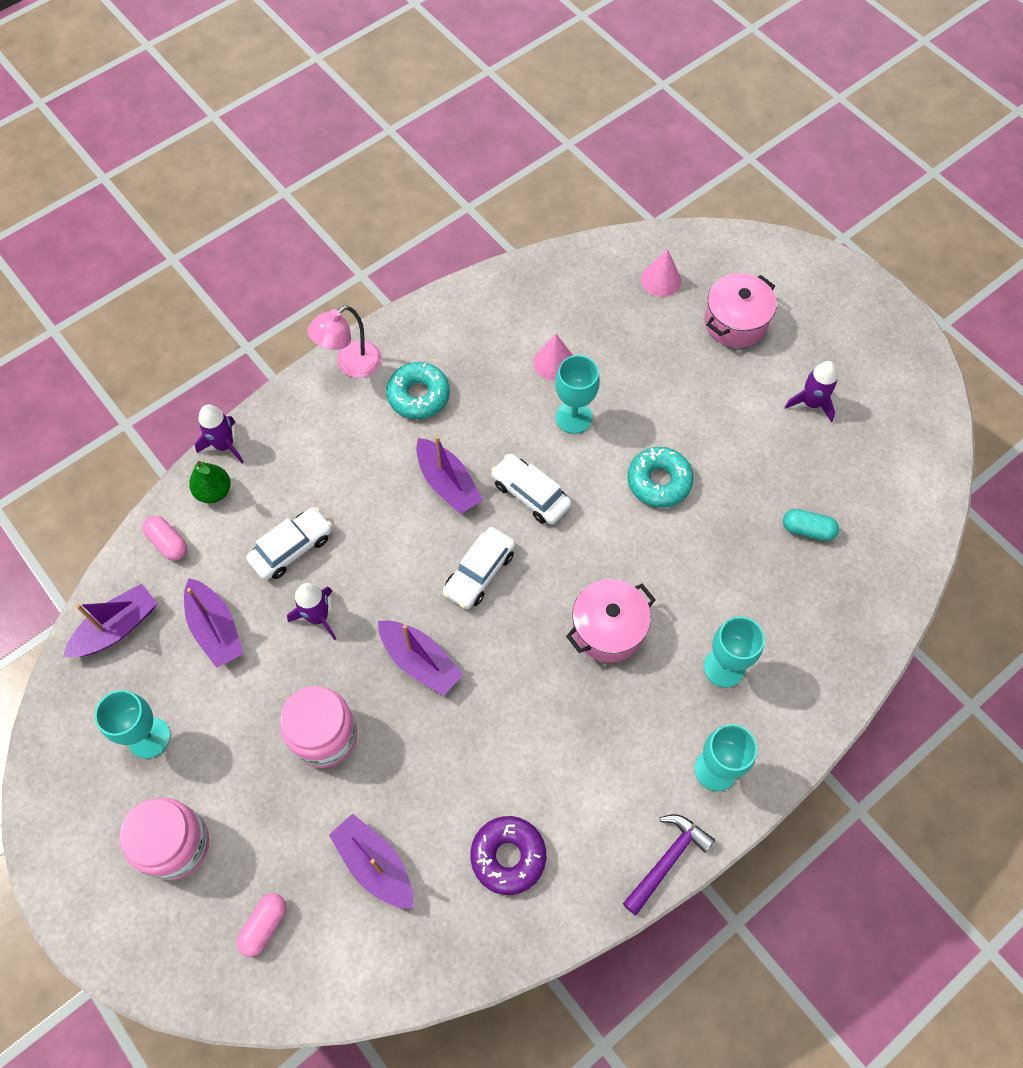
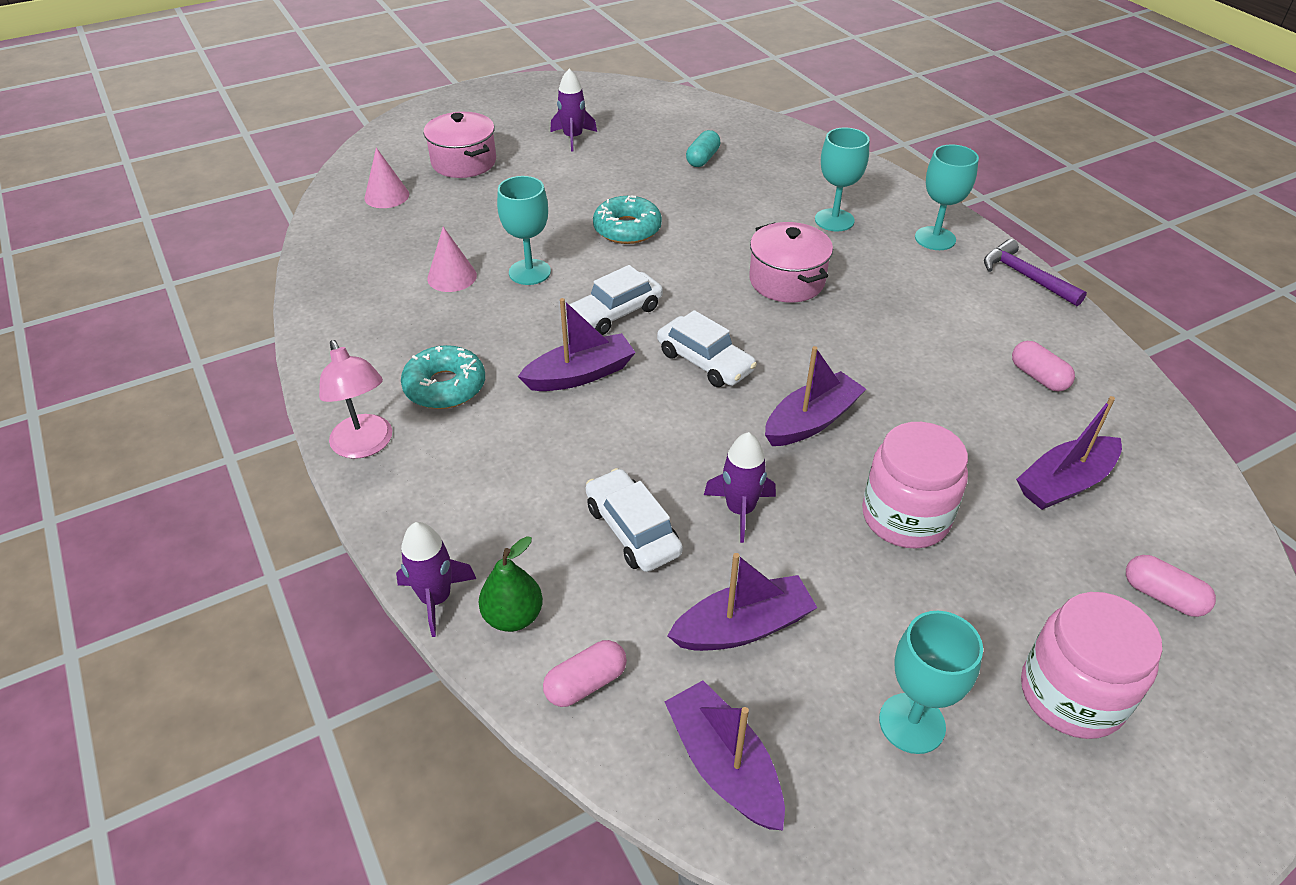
camera: 80 degrees left, 20 degrees down
(508, 856) = (1038, 377): purple donut -> pink capsule

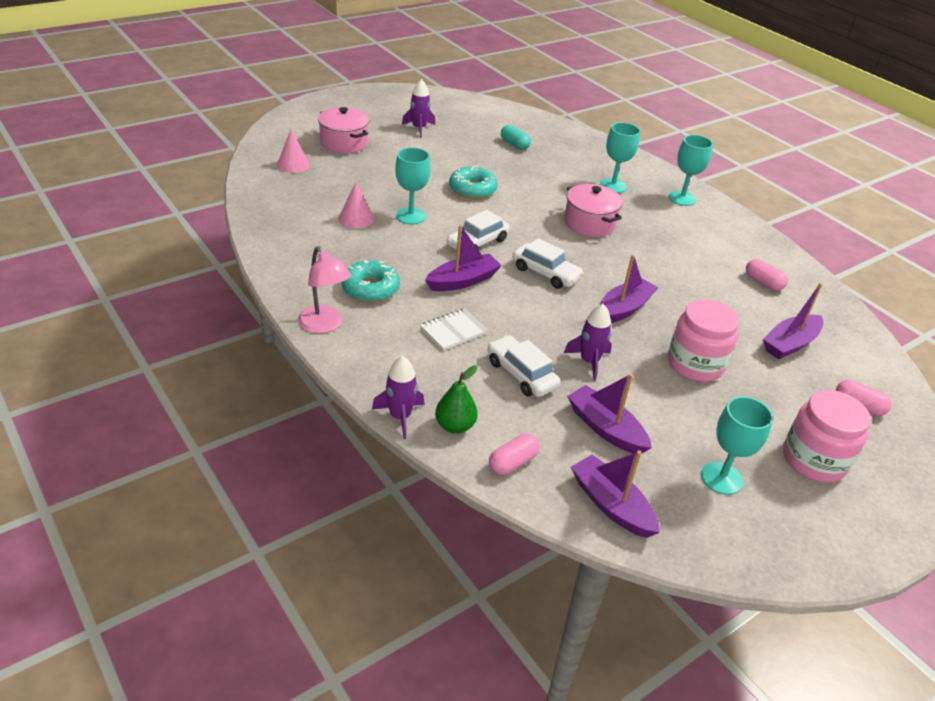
camera: 10 degrees left, 5 degrees down
(548, 456) = (453, 331): none -> white notebook
(702, 159) = (514, 144): turquoise capsule -> turquoise capsule turned 60 degrees counterclockwise
(742, 627) = (606, 428): purple boat -> purple boat turned 105 degrees counterclockwise
(1025, 277) = (744, 223): purple hammer -> none

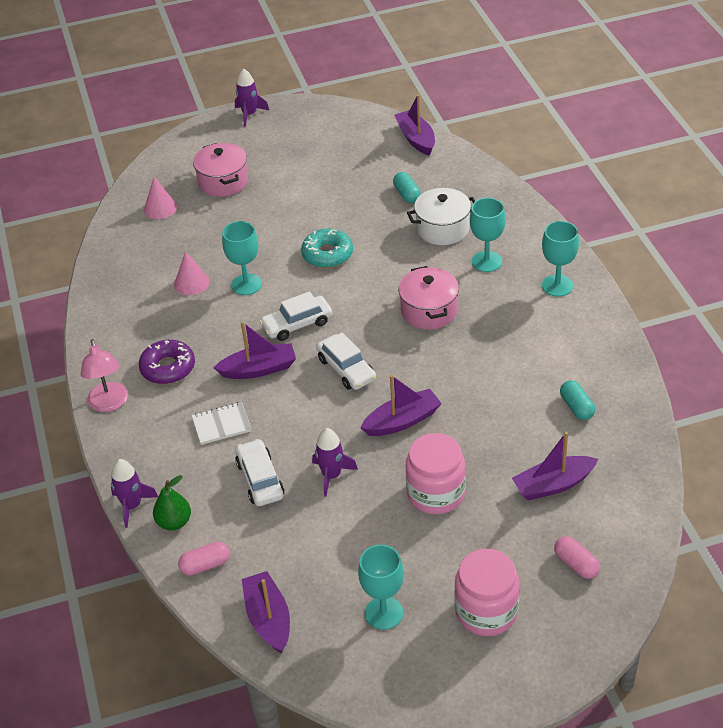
camera: 25 degrees right, 5 degrees up
(370, 288) = (168, 368): turquoise donut -> purple donut
(419, 128) = (312, 165): purple rocket -> purple rocket (249, 114)
(560, 166) = (442, 229): none -> white pot
(606, 428) = (306, 547): purple boat -> purple boat (416, 139)
(763, 282) = (576, 407): pink capsule -> turquoise capsule

